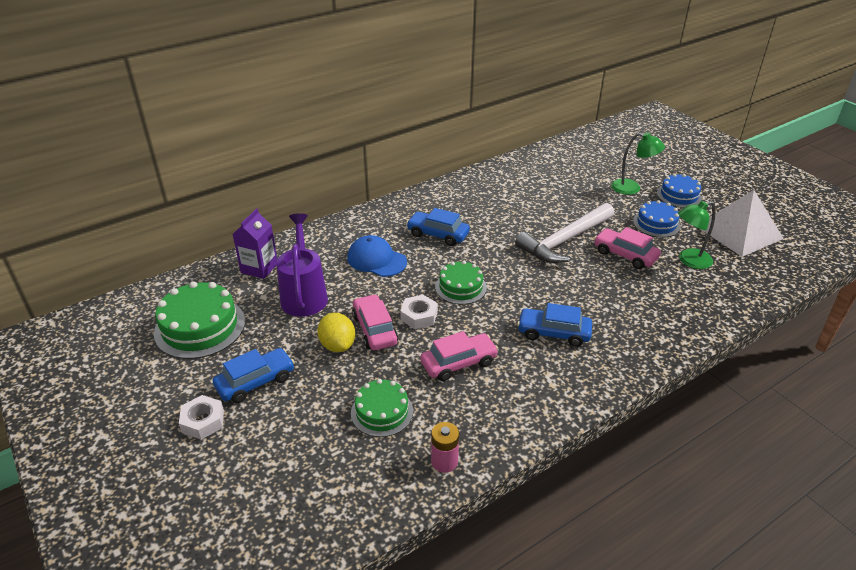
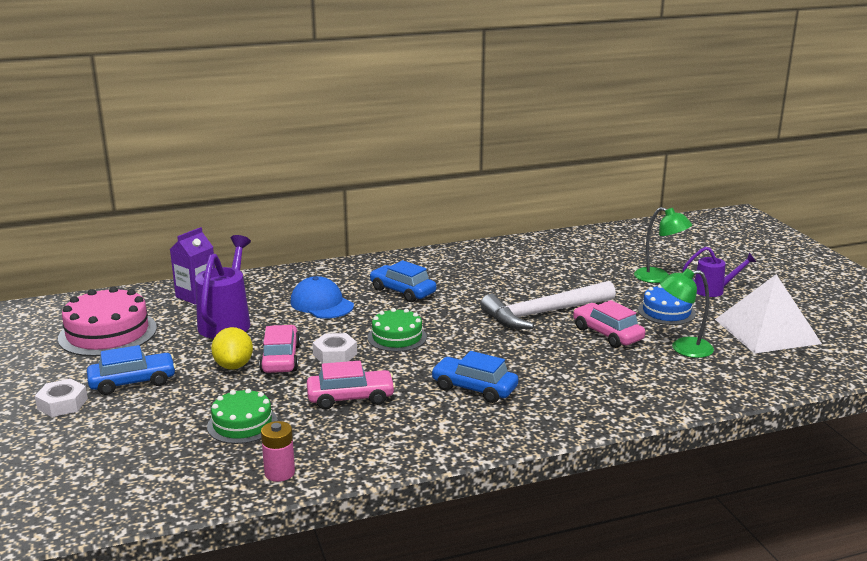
camera: 15 degrees right, 15 degrees down
(200, 327) = (108, 333): green cake -> pink cake
(679, 195) = (713, 290): blue cake -> purple watering can

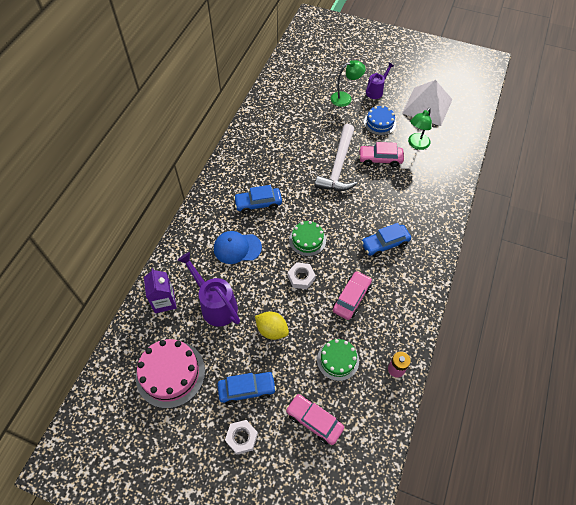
camera: 50 degrees left, 35 degrees up
(133, 382) = (247, 389): blue car -> blue car turned 60 degrees clockwise
(280, 359) = (284, 304): pink car -> pink car (314, 421)

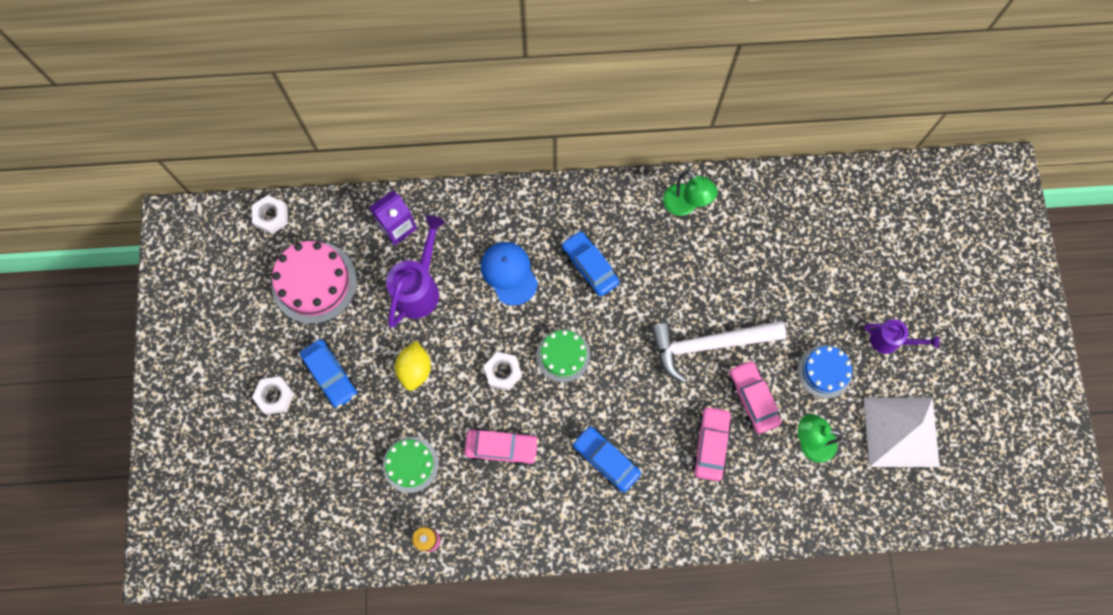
camera: 65 degrees right, 15 degrees up
(100, 385) = (271, 216): none -> white nut
(314, 421) = (325, 468): pink car -> pink car (710, 445)
(345, 98) = (848, 301): green lamp -> green lamp (685, 205)

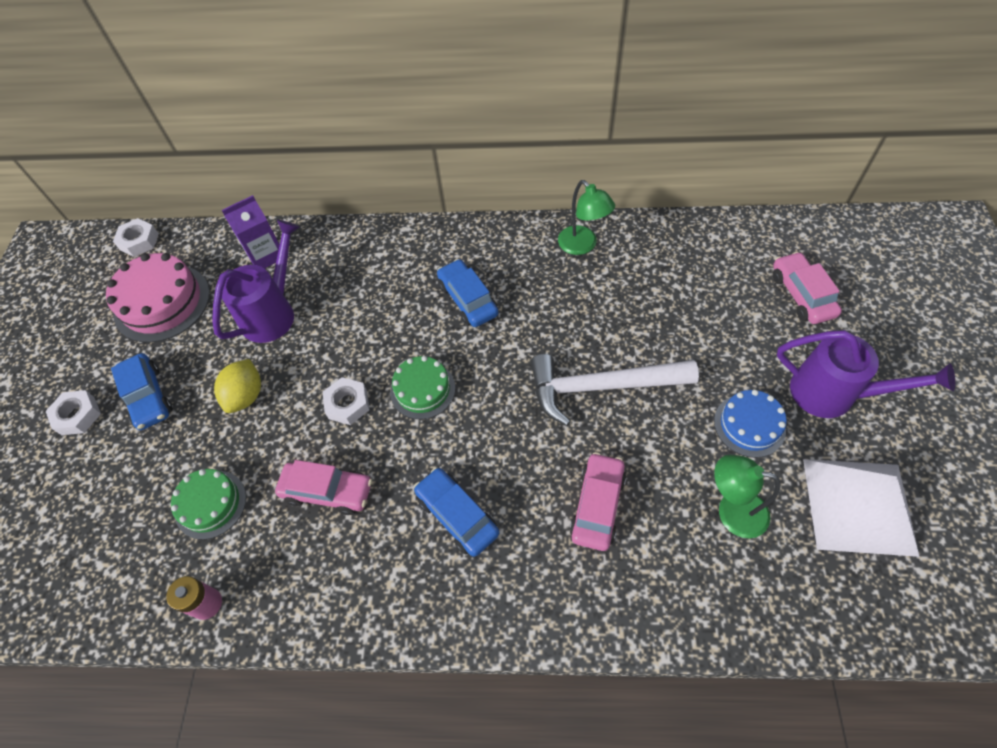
camera: 10 degrees right, 15 degrees down
(509, 273) = (376, 303): blue cap -> none
(752, 398) = (654, 452): pink car -> pink car (801, 295)
(890, 341) = (833, 394): purple watering can -> purple watering can, size x1.64

